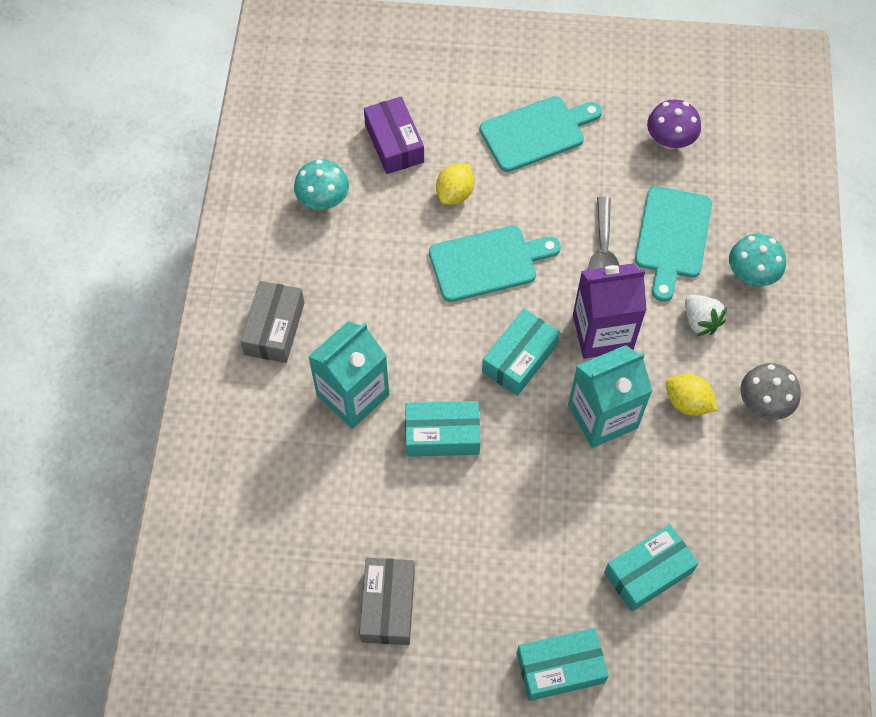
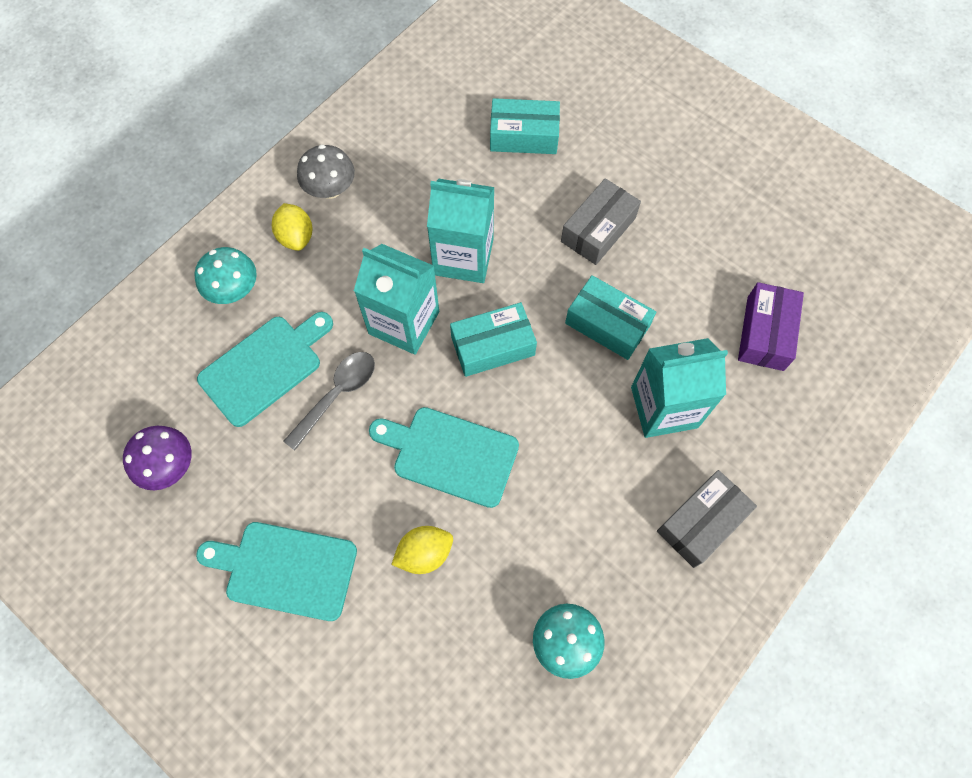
camera: 145 degrees left, 5 degrees up
(388, 605) = (736, 226): grey box -> grey box (598, 230)
(394, 143) = (441, 664): purple box -> purple box (765, 333)
(560, 668) = (635, 118): turquoise box -> none
(602, 333) = (404, 322): purple carton -> turquoise carton
(687, 403) = (387, 226): yellow lemon -> yellow lemon (296, 237)
(700, 321) = (315, 279): white strawberry -> none

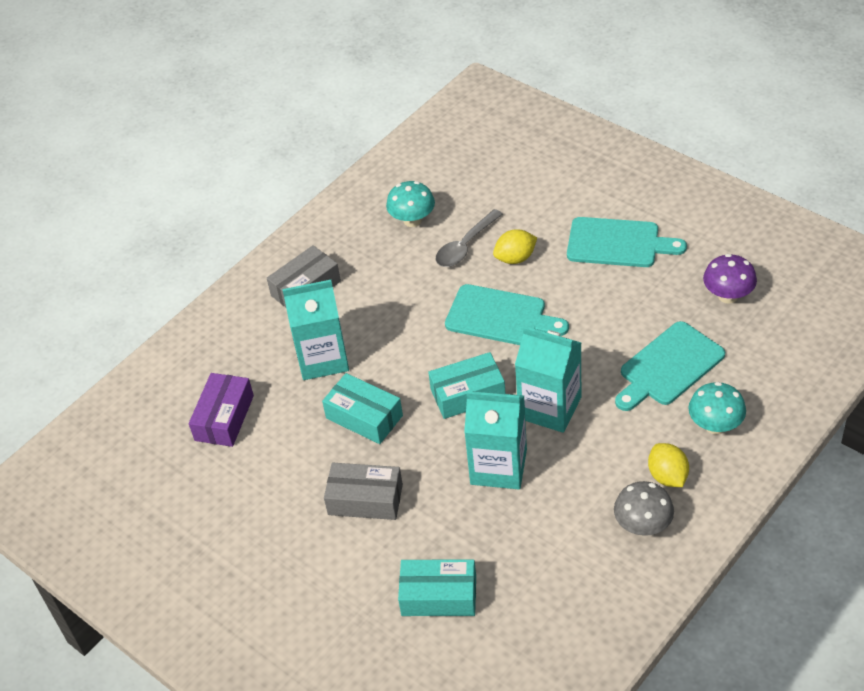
camera: 175 degrees left, 20 degrees down
(337, 395) = (600, 350): grey spoon -> grey spoon (465, 246)
(598, 230) = (365, 499): grey box -> grey box turned 60 degrees clockwise

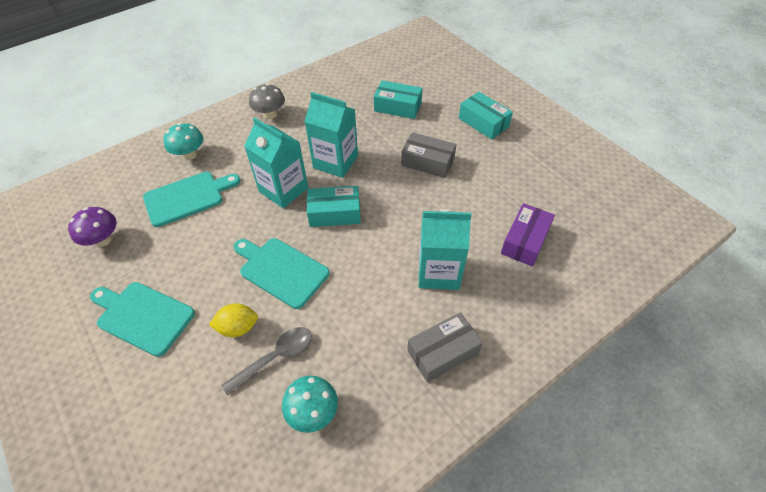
camera: 170 degrees left, 5 degrees up
(364, 417) = (415, 215): turquoise box -> turquoise box (483, 122)
(667, 476) = (239, 134): yellow lemon -> none

